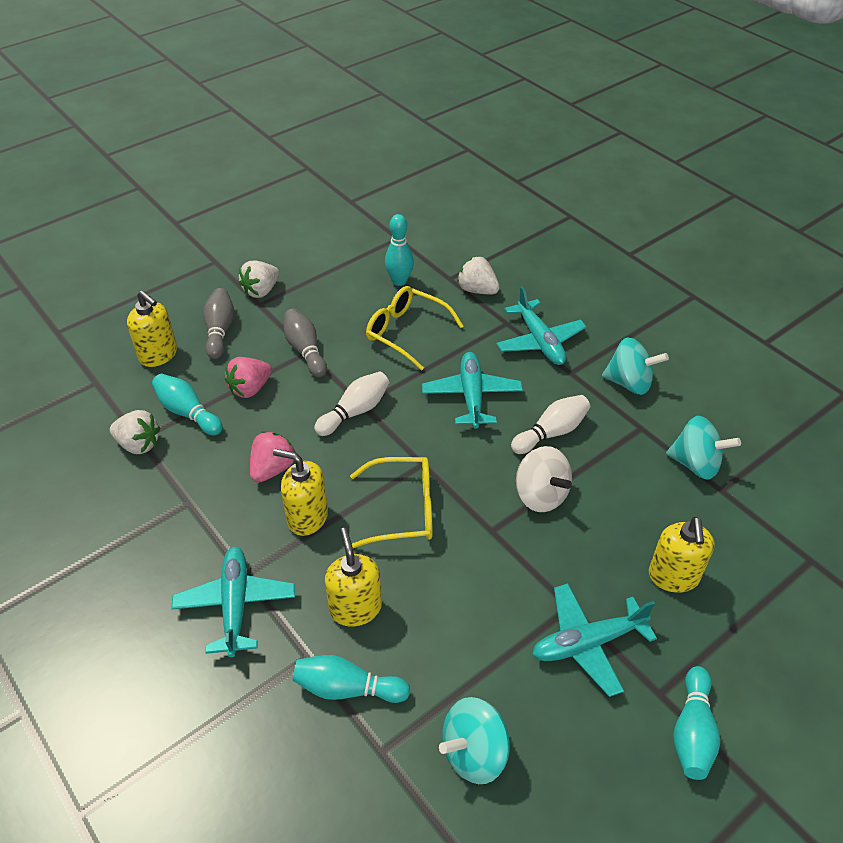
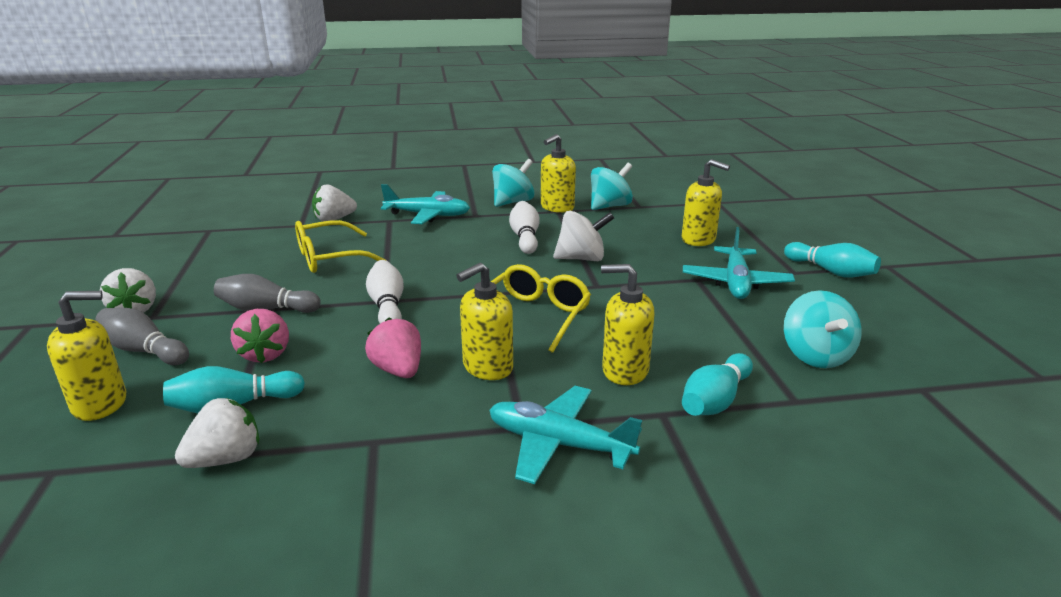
camera: 60 degrees left, 20 degrees down
(399, 281) = (263, 244): turquoise bowling pin -> none
(471, 396) = (446, 253): turquoise plane -> none
(649, 422) = (557, 207): none -> yellow soap dispenser

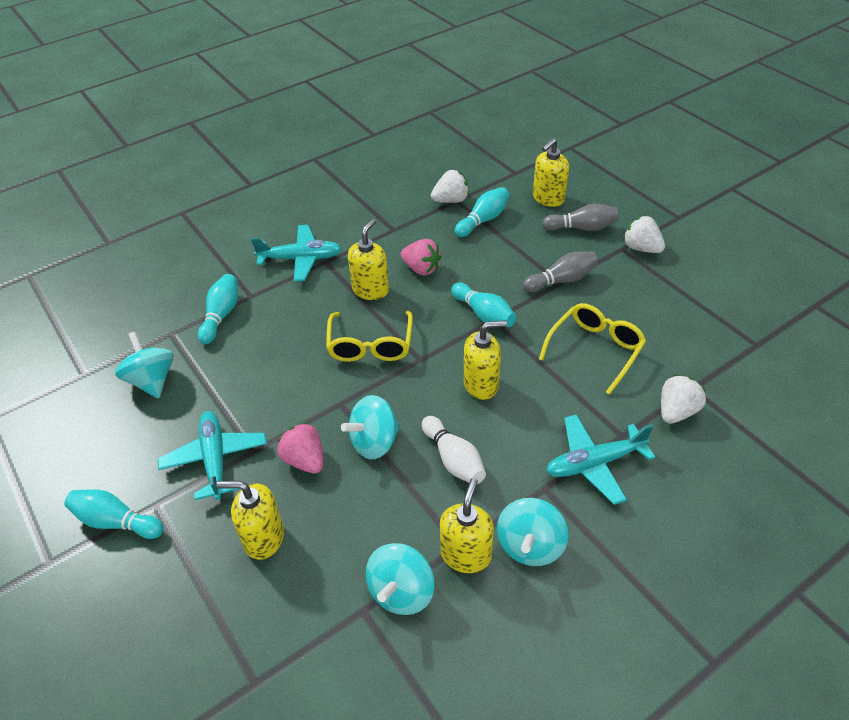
camera: 155 degrees right, 20 degrees up
(226, 459) = (451, 200): white strawberry -> white strawberry turned 135 degrees counterclockwise
(265, 354) = (511, 251): pink strawberry -> pink strawberry (305, 460)
(387, 306) = (484, 314): white bowling pin -> turquoise bowling pin
(582, 258) = (374, 442): white spinning top -> turquoise spinning top
(624, 370) = (283, 318): yellow soap dispenser -> yellow soap dispenser (481, 384)

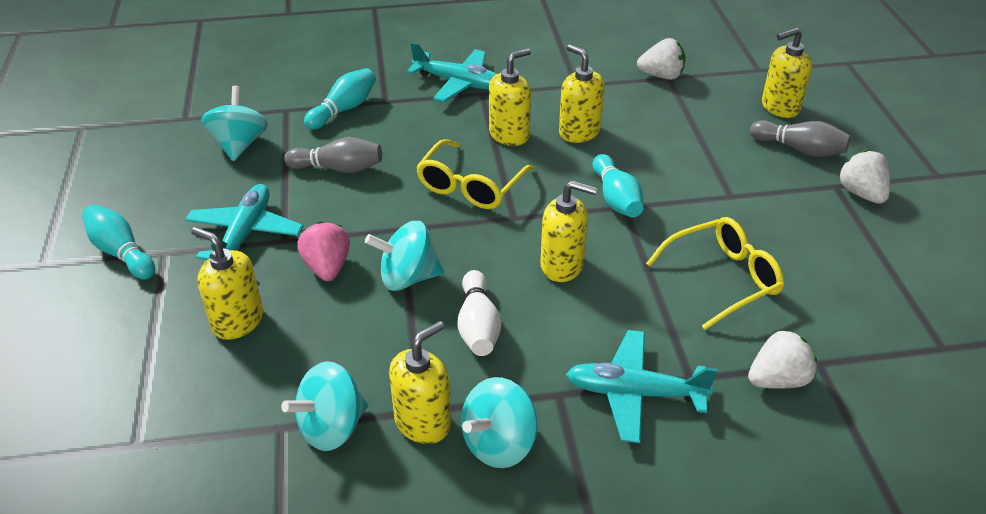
camera: 25 degrees right, 5 degrees down
(421, 269) = (579, 132): pink strawberry -> yellow soap dispenser
(483, 220) = (684, 106): turquoise bowling pin -> none
(561, 280) = (733, 195): grey bowling pin -> grey bowling pin (338, 168)

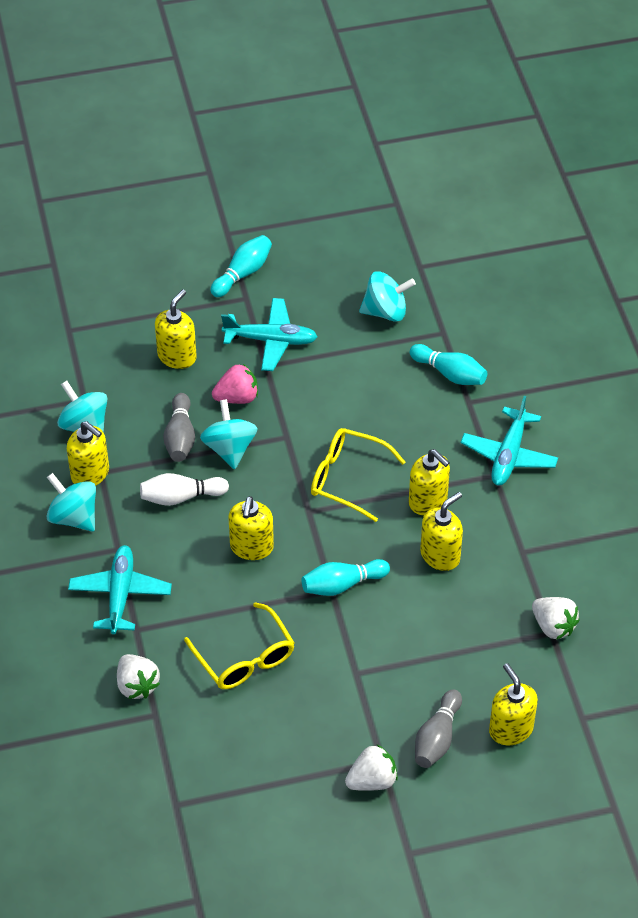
camera: 85 degrees right, 10 degrees up
(338, 168) = (361, 384): grey bowling pin -> grey bowling pin (180, 437)
(661, 76) = (553, 626): white strawberry -> white strawberry turned 45 degrees counterclockwise

